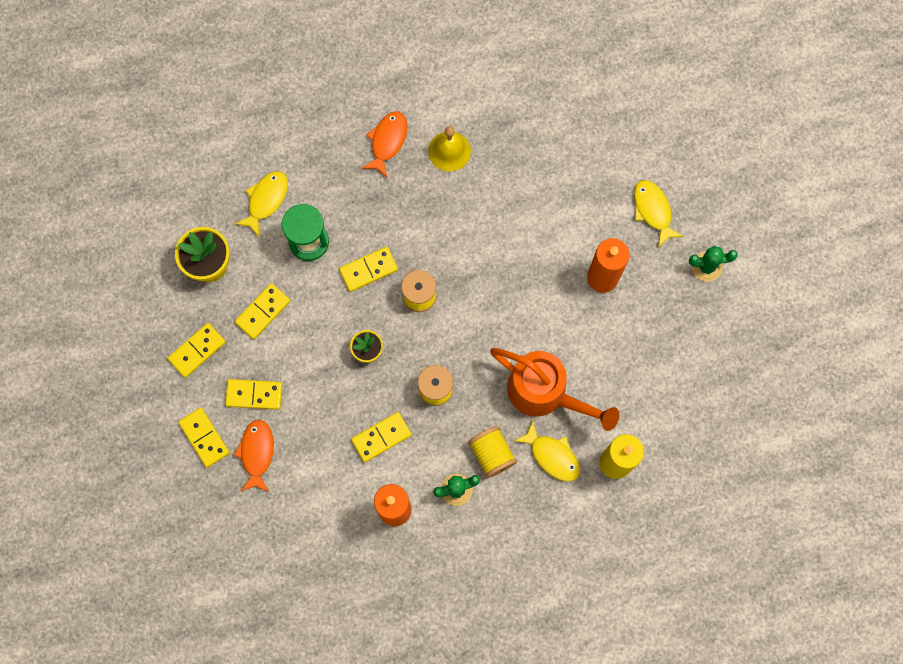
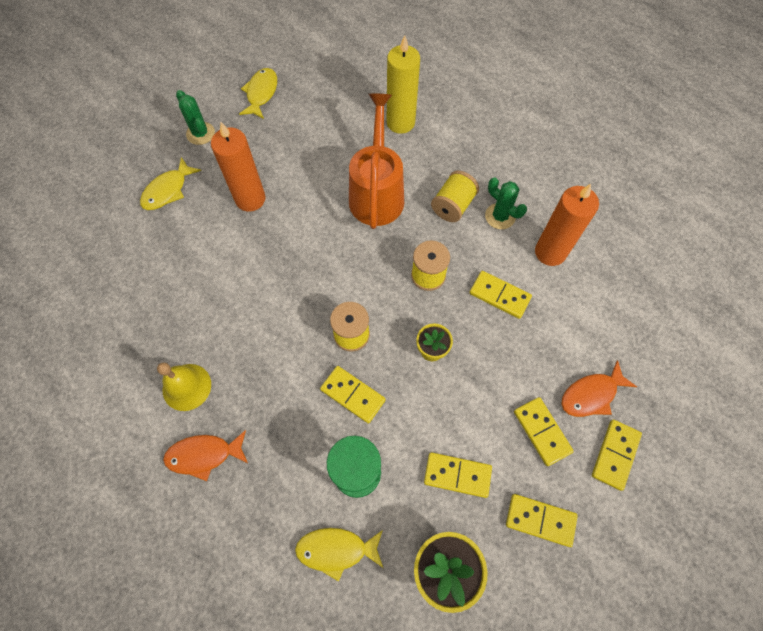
camera: 120 degrees left, 10 degrees down
(552, 455) = (424, 165): yellow fish -> yellow fish (261, 93)

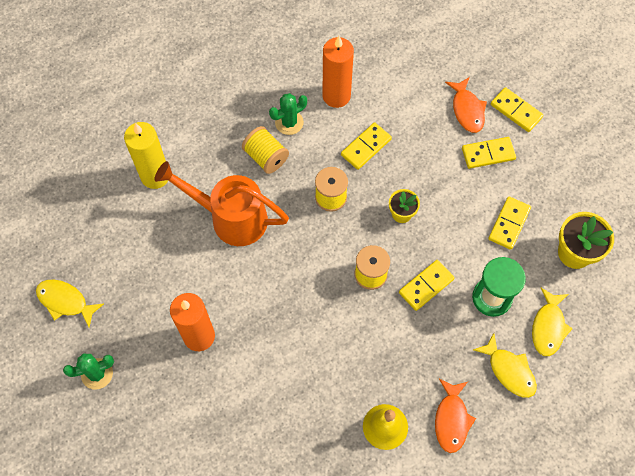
camera: 75 degrees left, 0 degrees up
(168, 190) = (160, 418): yellow fish -> yellow fish (509, 370)
(540, 520) = (553, 177): yellow domino -> none

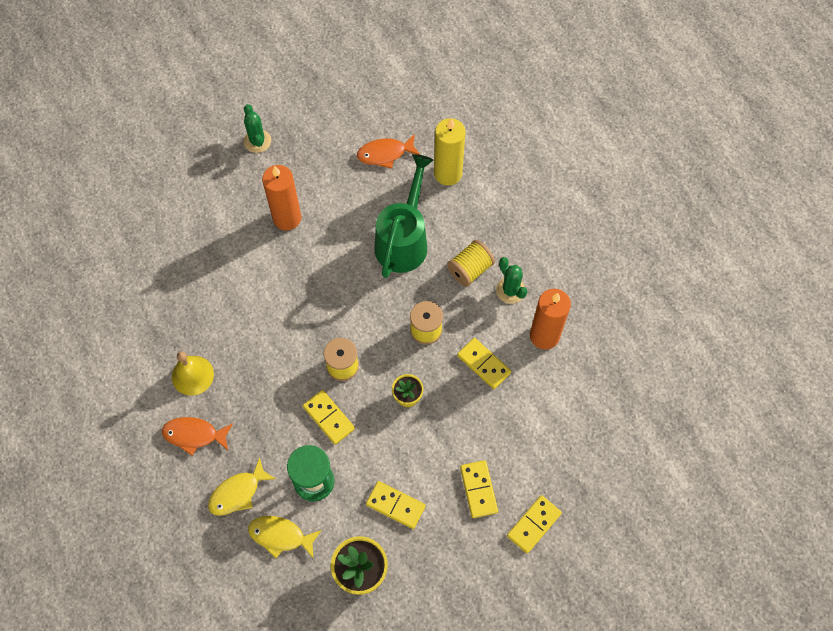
camera: 90 degrees right, 0 degrees up
(65, 301) = (324, 112): yellow fish -> none
(231, 218) = (404, 240): orange watering can -> green watering can
(467, 110) = (533, 470): orange fish -> orange fish (385, 154)

